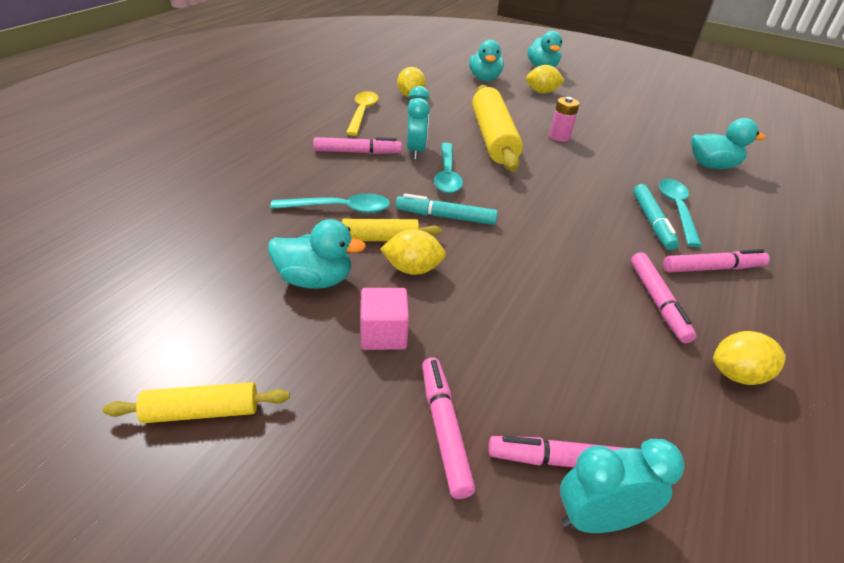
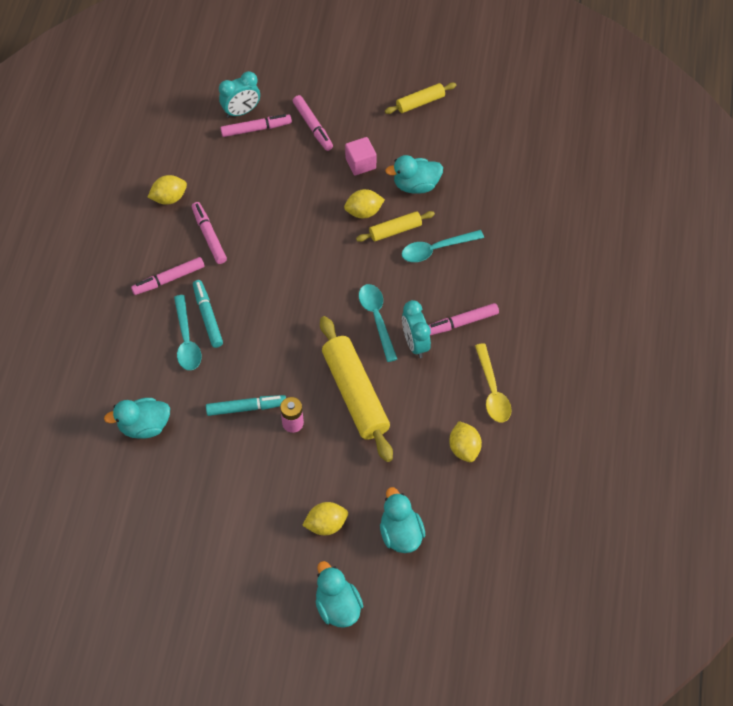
camera: 165 degrees right, 20 degrees up
(445, 217) = (360, 267): turquoise marker -> turquoise marker (246, 408)

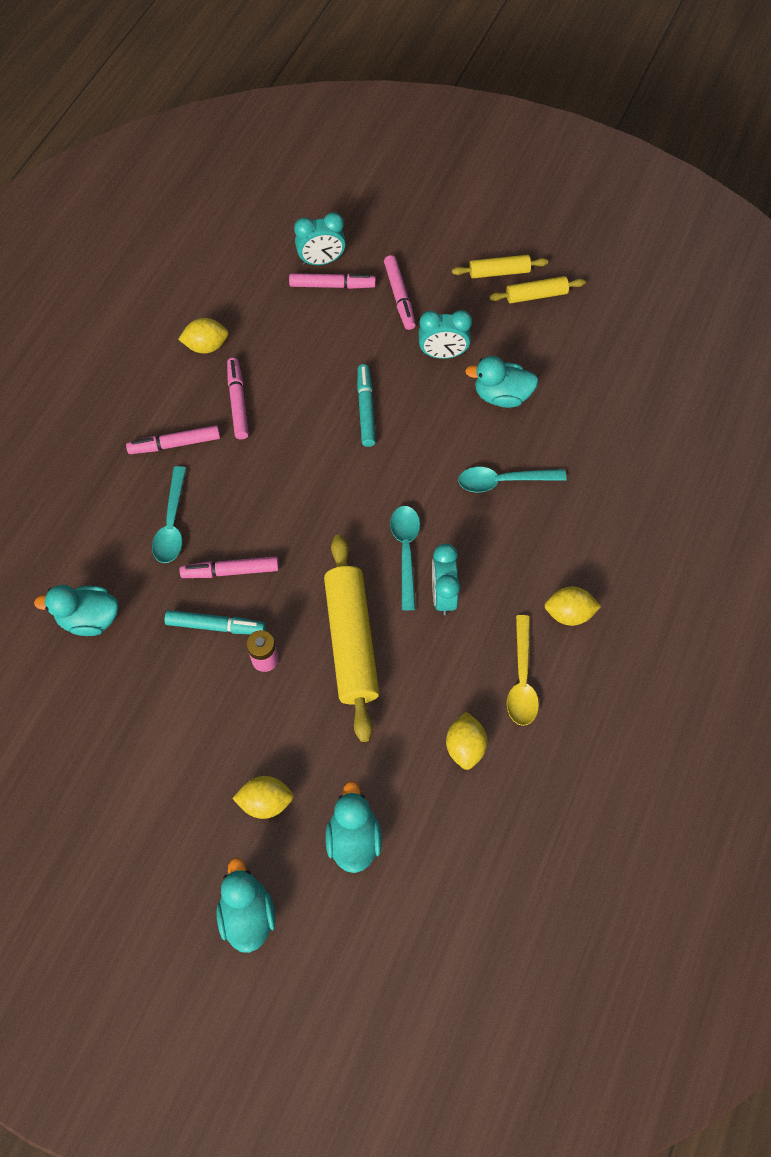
camera: 15 degrees right, 5 degrees up
(208, 316) = (206, 500): turquoise marker -> turquoise marker (366, 409)
(360, 163) = (443, 354): pink cube -> turquoise clock
(364, 212) = (429, 414): yellow lemon -> yellow lemon (569, 613)
(395, 230) = (460, 446): yellow rolling pin -> yellow rolling pin (499, 272)
(461, 322) = (507, 582): pink marker -> pink marker (230, 571)

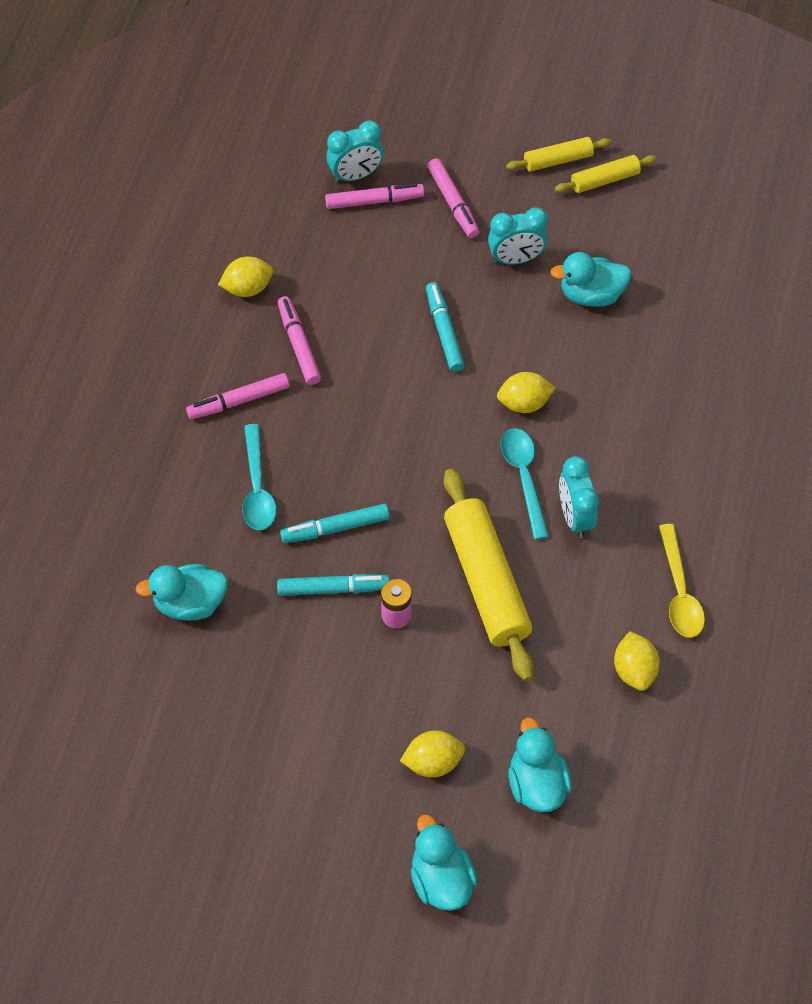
camera: 10 degrees left, 5 degrees down
(230, 571) = (335, 528): pink marker -> turquoise marker
(503, 481) = (613, 386): turquoise spoon -> none
(569, 613) = (714, 515): yellow lemon -> yellow lemon (524, 403)

